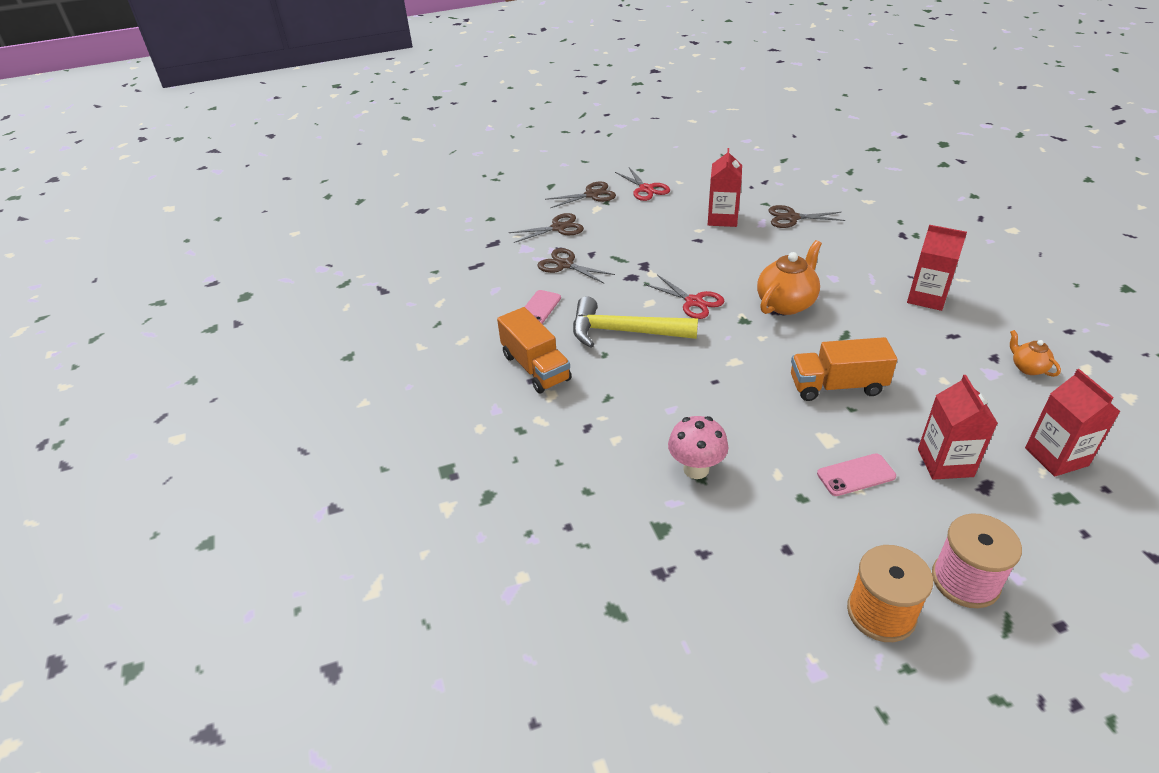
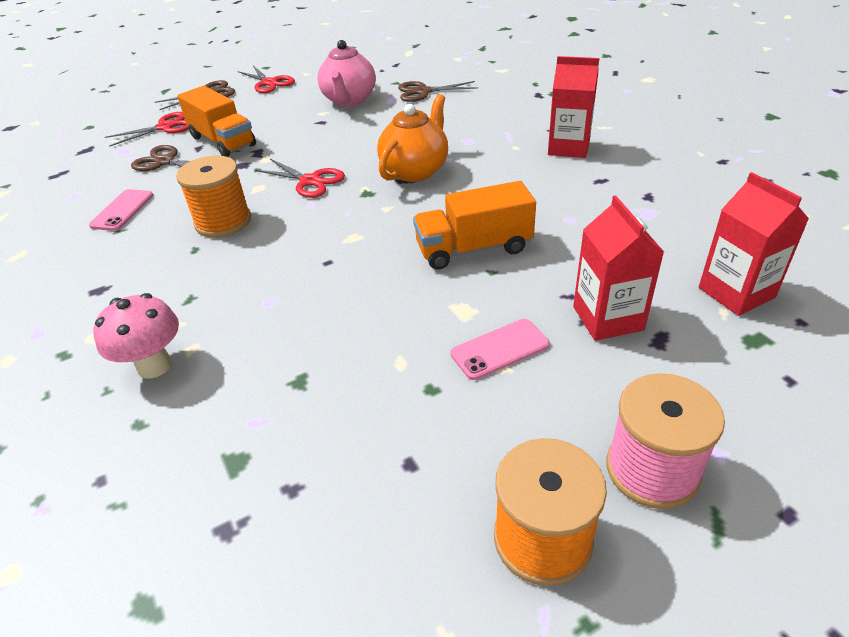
camera: 10 degrees left, 0 degrees up
(535, 367) = (103, 275): orange truck -> orange truck (223, 141)
(558, 228) = (165, 127): brown scissors -> red scissors
(624, 332) = (223, 222): yellow hammer -> orange spool
(696, 469) = (293, 372): pink mushroom -> pink mushroom (154, 366)
(722, 219) = (349, 100): red carton -> pink teapot
(1028, 368) = (686, 202): orange teapot -> none

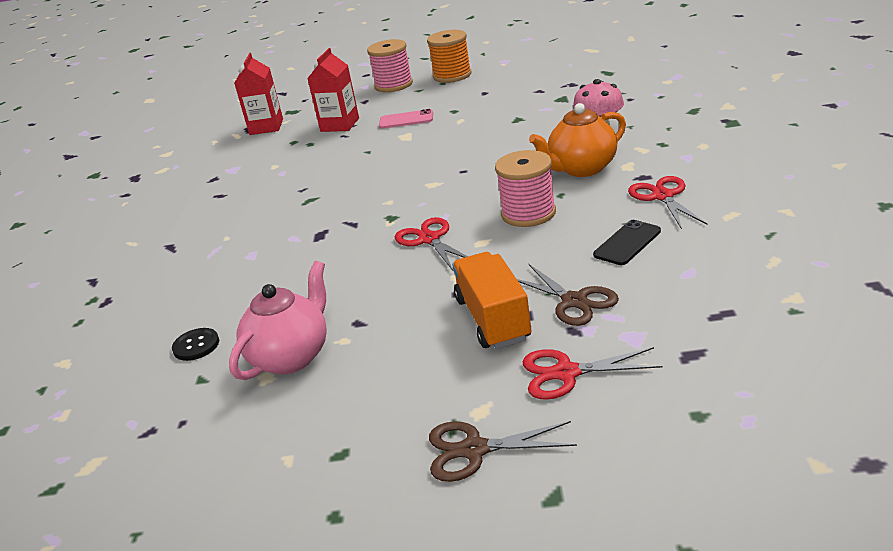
camera: 150 degrees left, 10 degrees down
(122, 210) = (627, 243): pink phone -> black phone
(223, 222) = (528, 213): orange spool -> pink spool
(269, 83) = (362, 448): red scissors -> red scissors (663, 196)
(415, 171) = (331, 231): orange teapot -> orange teapot (582, 169)
(423, 92) = (196, 346): brown scissors -> black button
(473, 248) = (362, 165): orange truck -> none
(568, 147) = (191, 228): red carton -> none

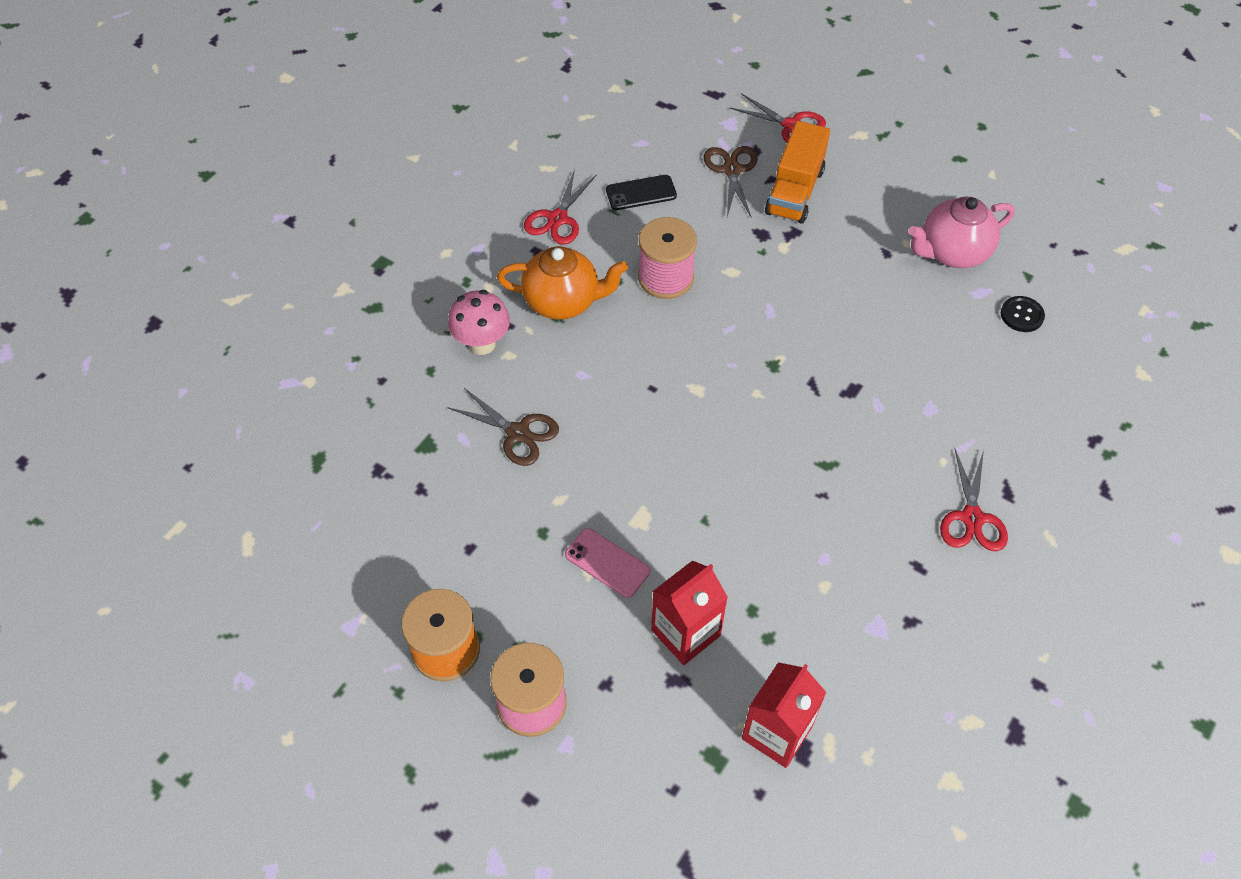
camera: 150 degrees left, 25 degrees up
(429, 239) = (766, 307): red scissors -> red scissors (972, 518)
(474, 450) = (882, 115): brown scissors -> brown scissors (517, 433)

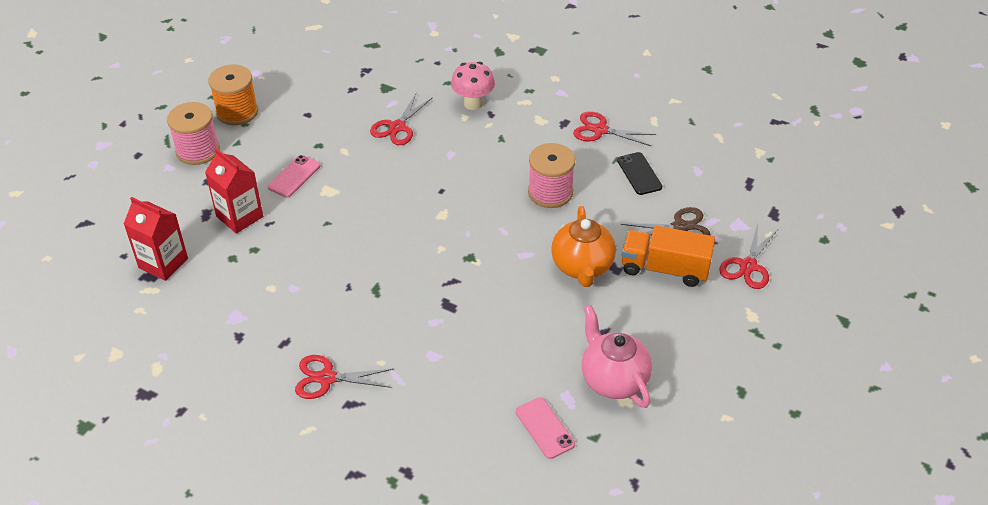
camera: 85 degrees right, 10 degrees down
(517, 433) = (397, 127): brown scissors -> red scissors
(563, 301) = (517, 139): orange teapot -> orange teapot (582, 267)
(1022, 315) = (544, 428): black button -> pink phone

